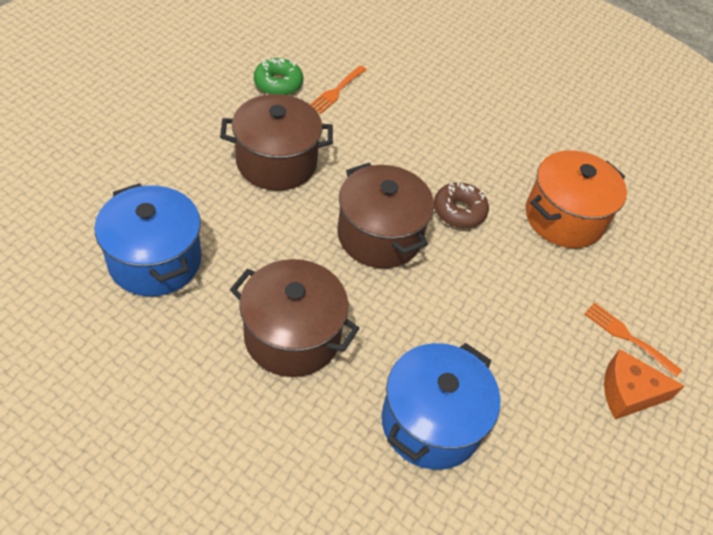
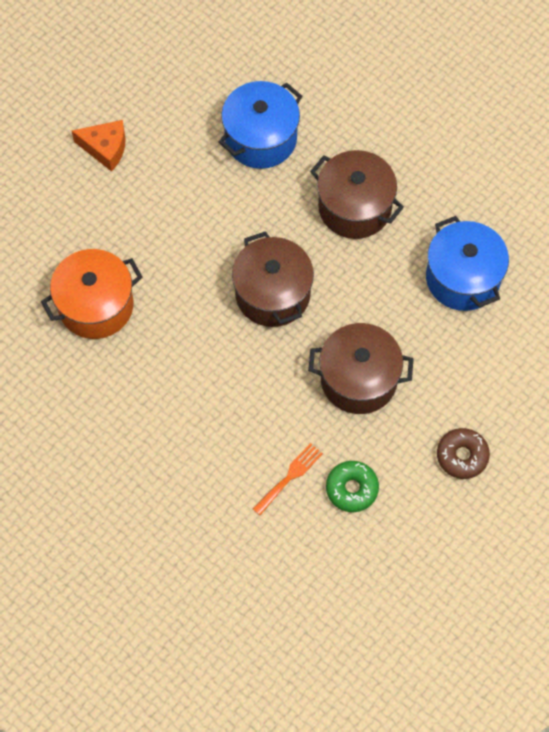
camera: 165 degrees left, 15 degrees up
(459, 211) = (194, 317): brown donut -> brown donut (462, 456)
(627, 337) = (86, 191): orange fork -> none

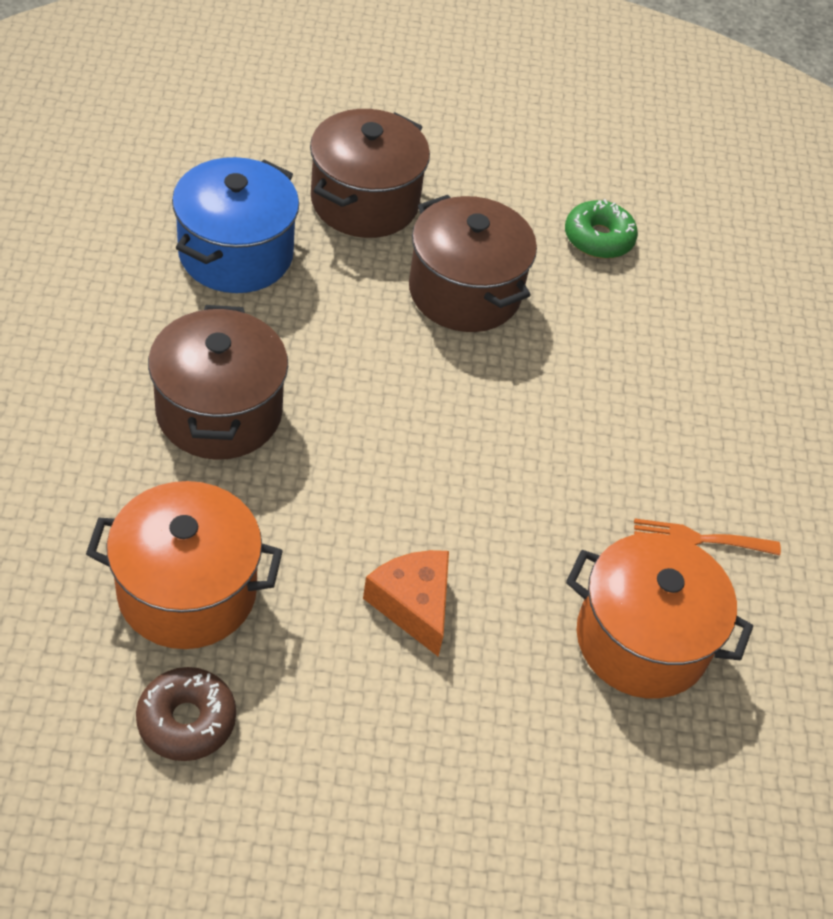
camera: 135 degrees left, 15 degrees down
(105, 148) = (378, 812): orange cheese -> orange cheese (413, 605)
(261, 138) = (187, 591): blue pot -> orange pot
(272, 294) = (431, 437): brown pot -> brown pot (365, 202)
(289, 477) = (643, 298): orange fork -> orange fork (698, 539)
(462, 456) = (467, 164): brown donut -> brown donut (186, 720)

